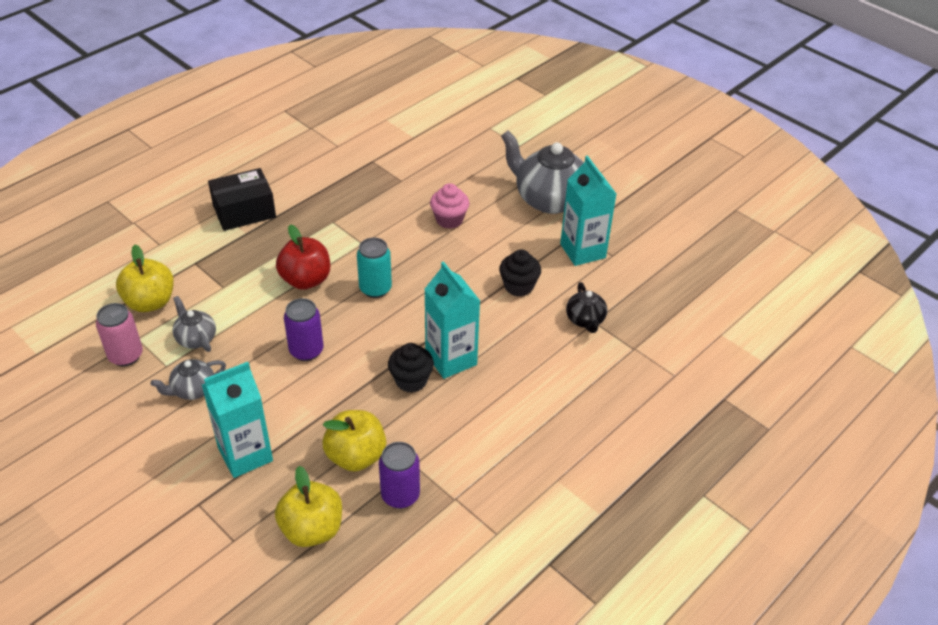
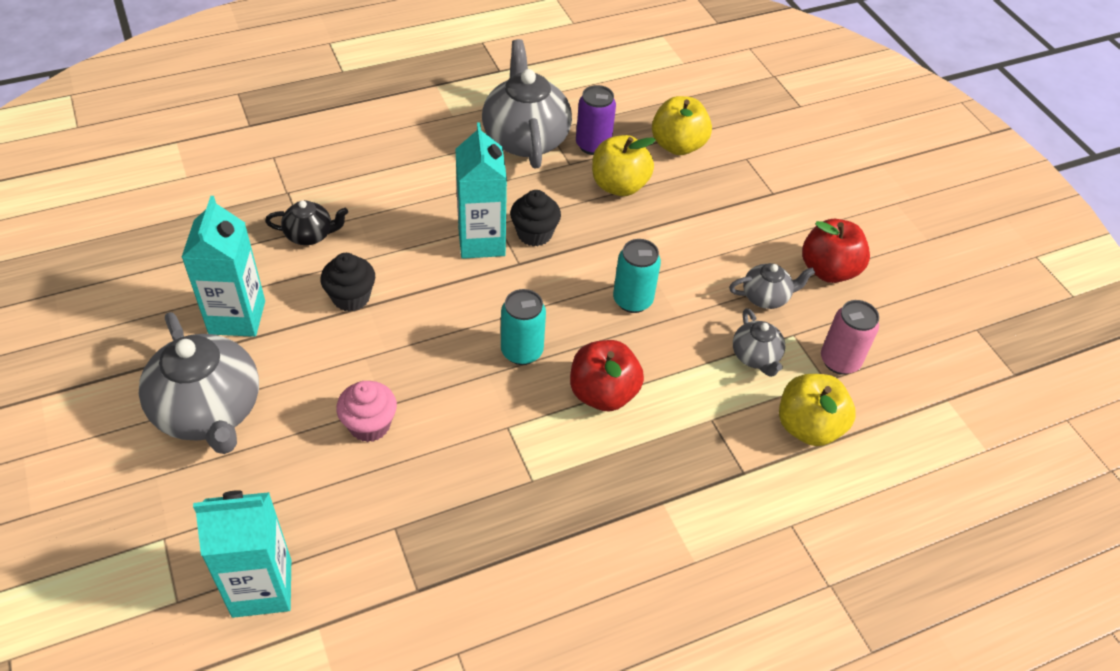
camera: 160 degrees left, 5 degrees up
(136, 434) = (828, 270): none -> red apple
(244, 211) = (656, 547): black box -> none
(245, 454) = (722, 218): turquoise carton -> turquoise carton (262, 588)
(306, 351) = (632, 300): purple can -> turquoise can
(470, 478) = (525, 138): none -> grey teapot
(585, 320) = (310, 235): black teapot -> black teapot turned 75 degrees clockwise

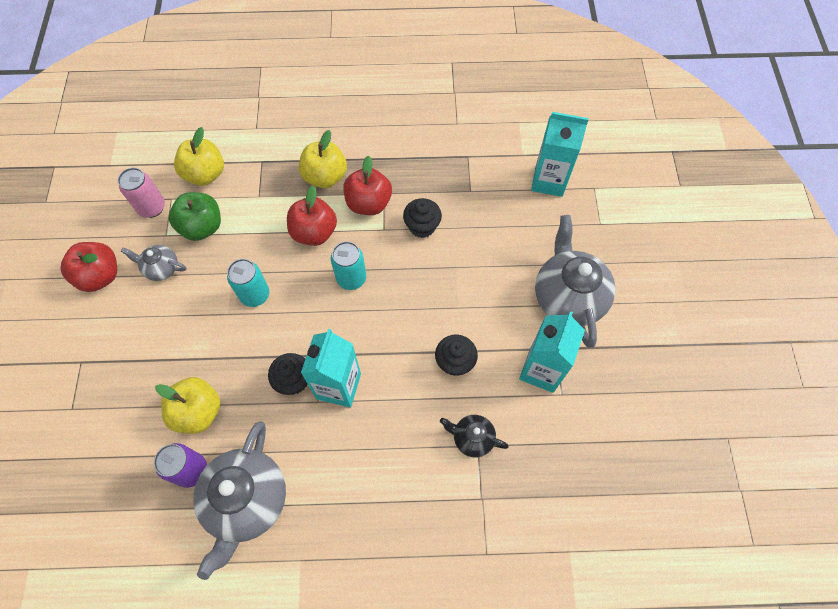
camera: 155 degrees left, 15 degrees up
(369, 425) = (468, 256): pink cupcake -> none
(452, 447) = (422, 226): none -> black cupcake
(547, 457) = (369, 203): none -> red apple
(678, 145) = (118, 444): yellow apple -> yellow apple (325, 177)
(755, 357) = (202, 227): grey teapot -> green apple

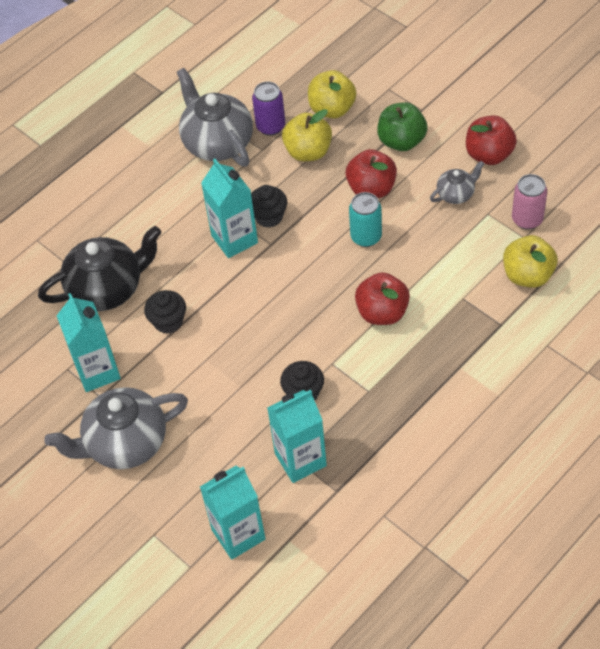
camera: 140 degrees right, 10 degrees down
(202, 227) = (470, 241): green apple -> green apple (401, 141)
(325, 177) = (433, 360): yellow apple -> yellow apple (332, 109)
(351, 278) = (311, 307): turquoise can -> none
(369, 203) = (369, 371): red apple -> red apple (371, 188)
(468, 190) = (300, 459): none -> turquoise carton
(472, 438) = (107, 288): black teapot -> black teapot, size x2.01
(568, 297) = (125, 443): grey teapot -> grey teapot turned 120 degrees clockwise

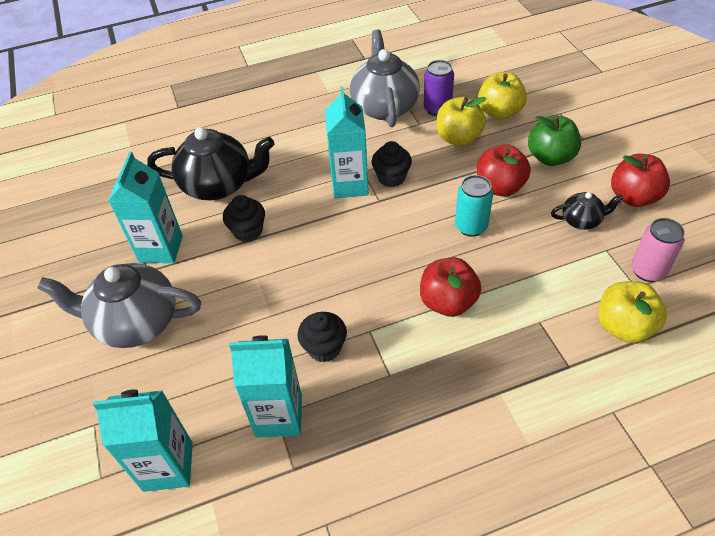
camera: 25 degrees right, 5 degrees down
(456, 194) = (582, 220): grey teapot -> black teapot

